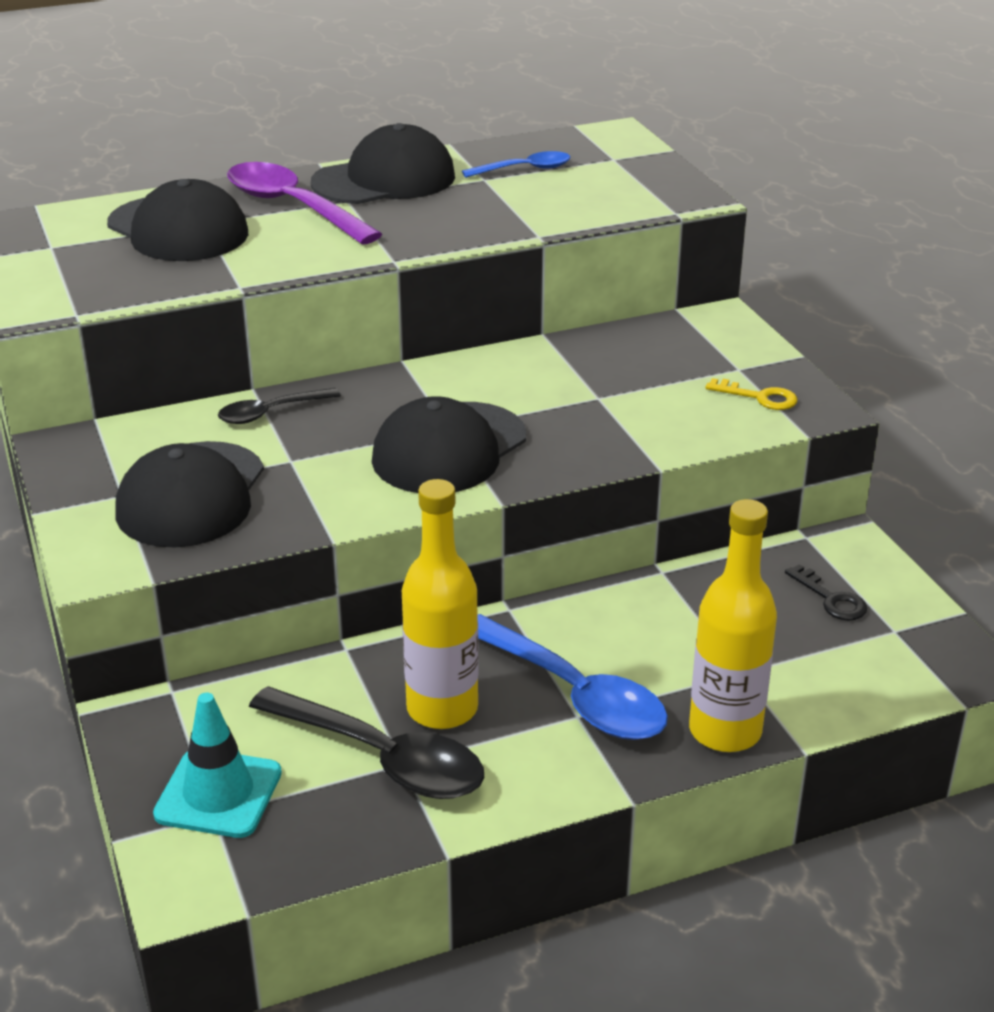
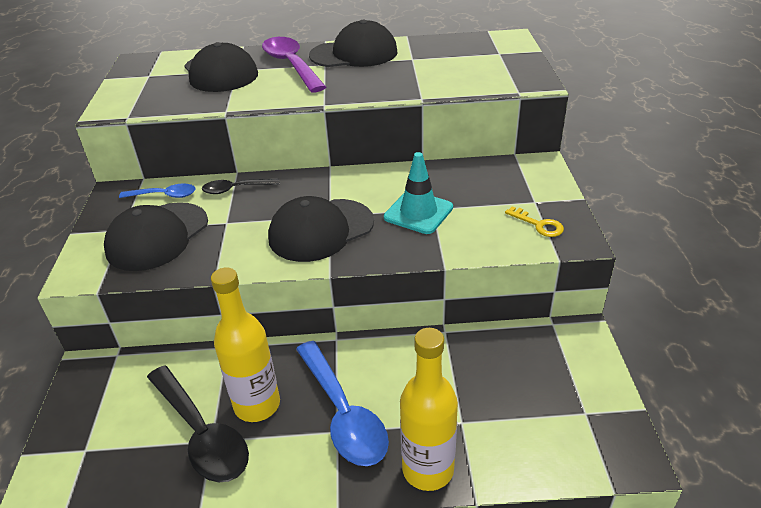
camera: 20 degrees right, 5 degrees up
(218, 793) = (96, 435): turquoise traffic cone -> turquoise traffic cone (418, 212)
(525, 169) = (440, 55): blue spoon -> blue spoon (164, 195)
(831, 599) = (549, 377): black key -> none

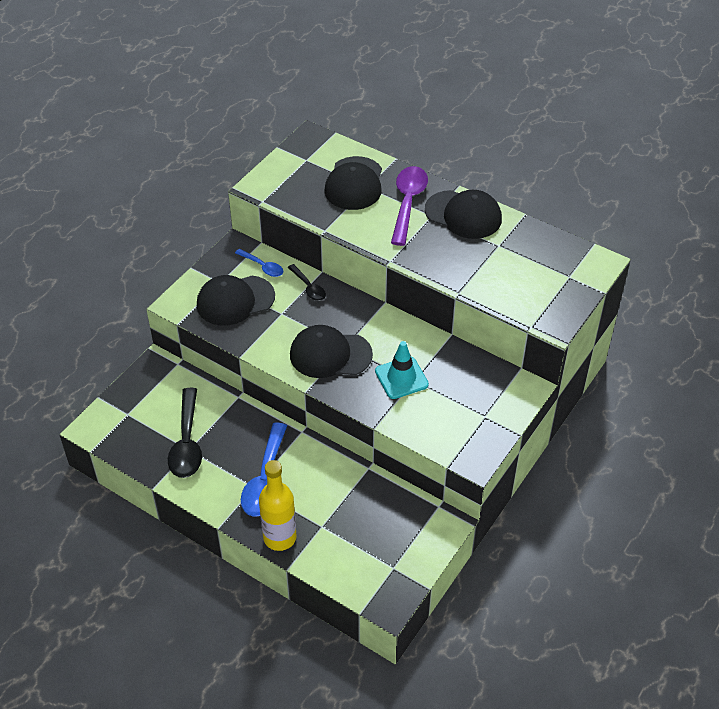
camera: 35 degrees right, 10 degrees up
(235, 189) = (308, 287): black spoon -> black spoon turned 150 degrees counterclockwise
(257, 405) = (226, 444): yellow bottle -> none
(538, 225) = (465, 435): yellow key -> none

